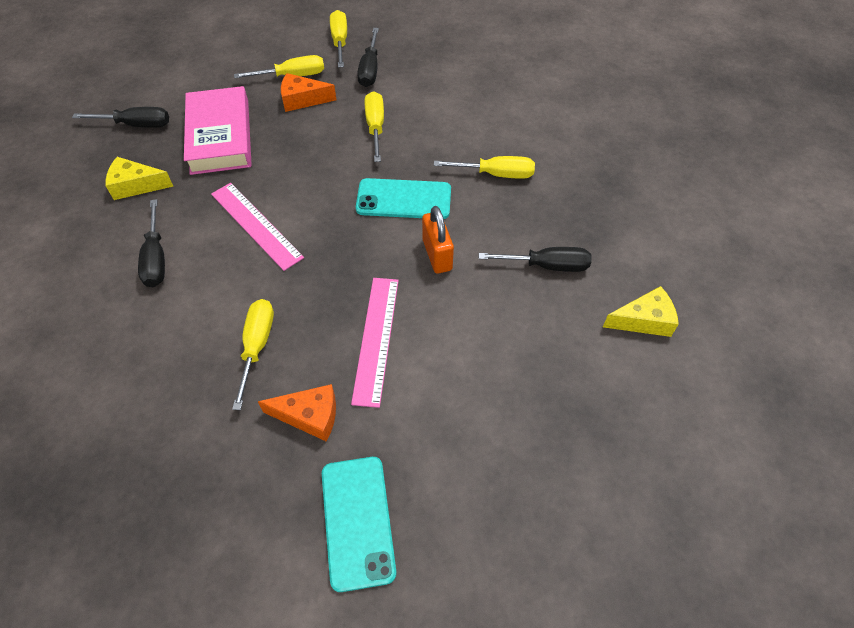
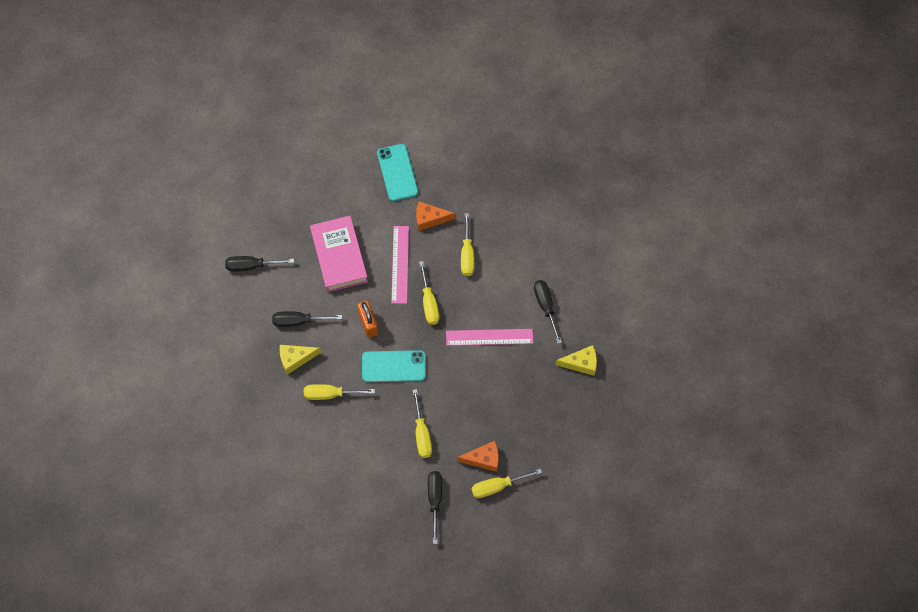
camera: 175 degrees right, 10 degrees up
(136, 125) = (604, 421): black screwdriver -> black screwdriver (252, 266)
(220, 136) = (536, 414): pink book -> pink book (339, 256)
(256, 225) = (489, 337): pink ruler -> pink ruler turned 45 degrees counterclockwise
(340, 41) = (466, 535): yellow screwdriver -> yellow screwdriver (429, 302)
(643, 320) = (244, 288): yellow cheese -> yellow cheese (295, 359)

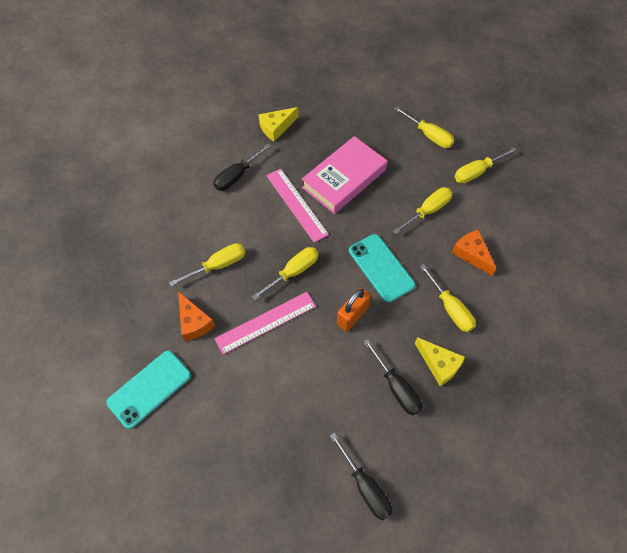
camera: 120 degrees left, 5 degrees down
(339, 256) = (293, 391): pink book -> pink book (344, 179)
(435, 500) = (477, 172): black screwdriver -> yellow screwdriver
(483, 459) = (414, 155): orange cheese -> orange cheese (471, 254)
(581, 363) = (276, 128): yellow cheese -> yellow cheese turned 90 degrees counterclockwise

